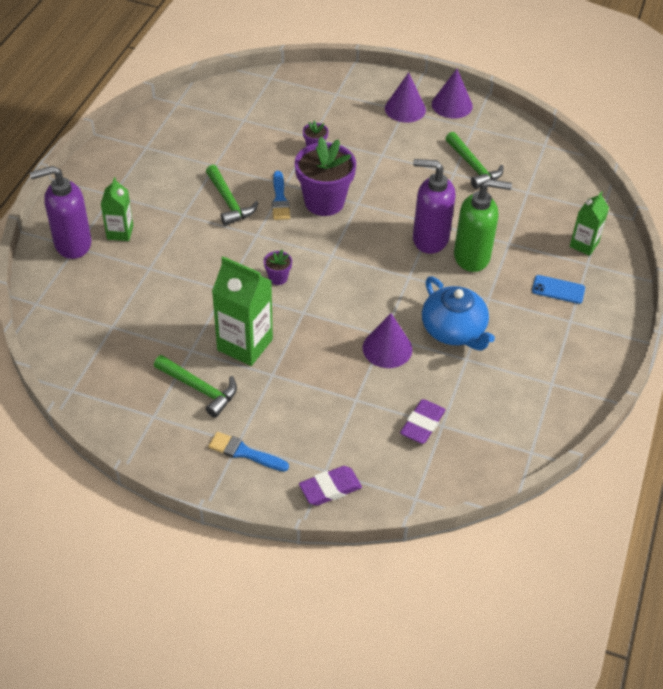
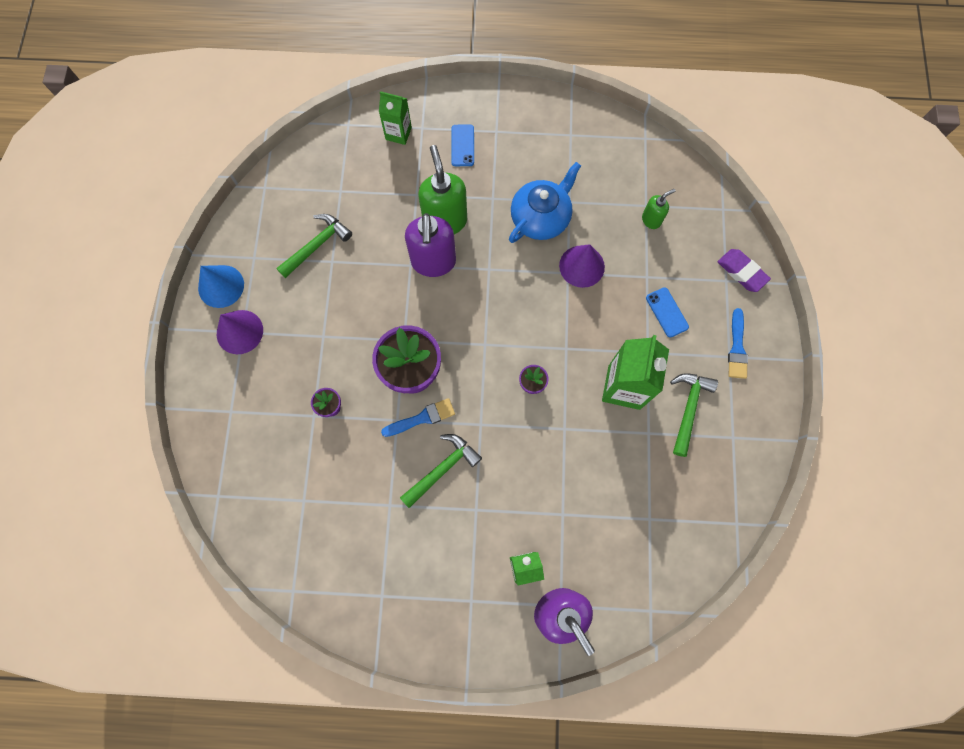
camera: 105 degrees left, 25 degrees up
(309, 404) = (667, 312): none -> blue phone
(422, 424) = (651, 220): purple eraser -> green soap dispenser
(452, 105) = (221, 286): purple cone -> blue cone

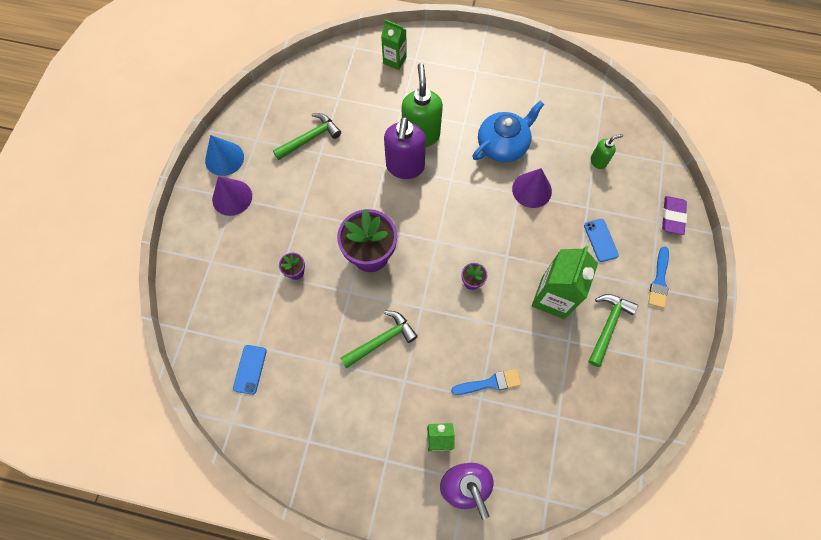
camera: 10 degrees right, 5 degrees down
(422, 418) = (372, 294): blue brush -> blue brush (490, 383)
(462, 145) = (446, 77): blue phone -> blue phone (250, 369)
(741, 272) = (672, 217): purple eraser -> purple eraser turned 45 degrees clockwise

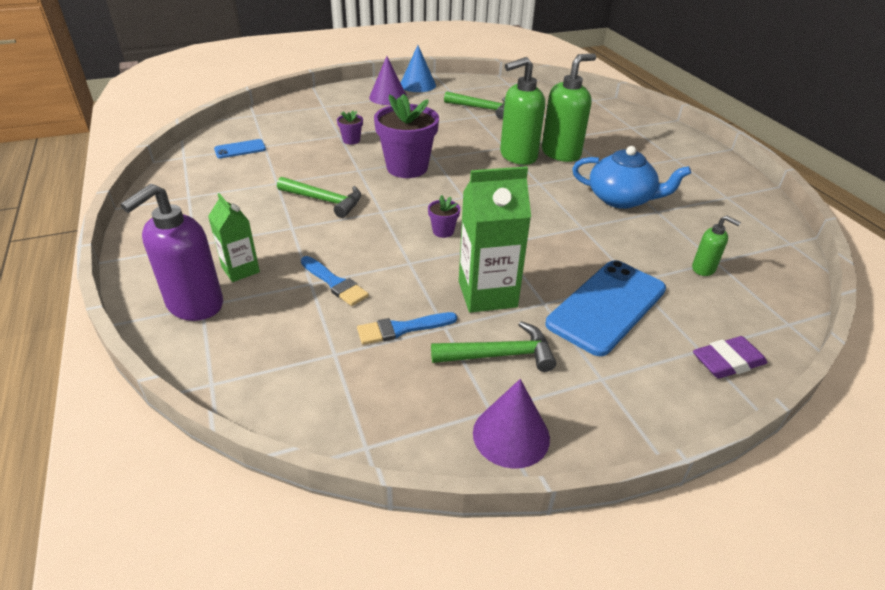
camera: 55 degrees right, 30 degrees down
(394, 60) = (613, 119): green carton -> none
(405, 167) = (517, 156): purple soap dispenser -> green soap dispenser
(532, 190) = (598, 234): purple cone -> purple cone (511, 435)
(600, 240) = (607, 307): blue phone -> blue phone, size x2.07
(659, 280) = (619, 383): blue brush -> blue brush (402, 329)

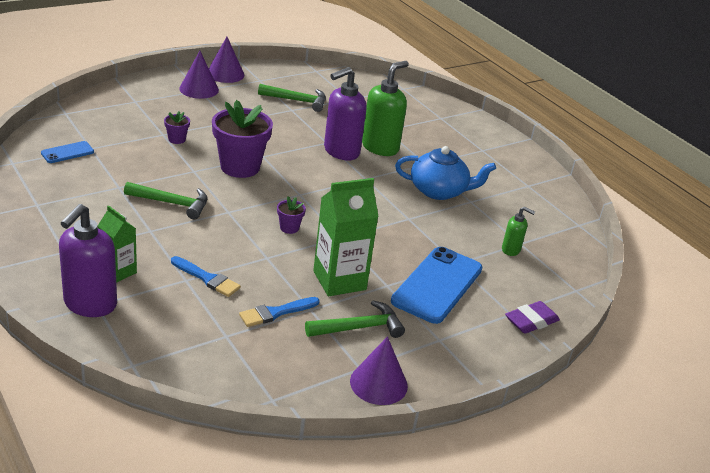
camera: 15 degrees left, 5 degrees down
(417, 85) = (225, 74): blue cone -> purple cone
(517, 156) = (341, 151): green soap dispenser -> purple soap dispenser

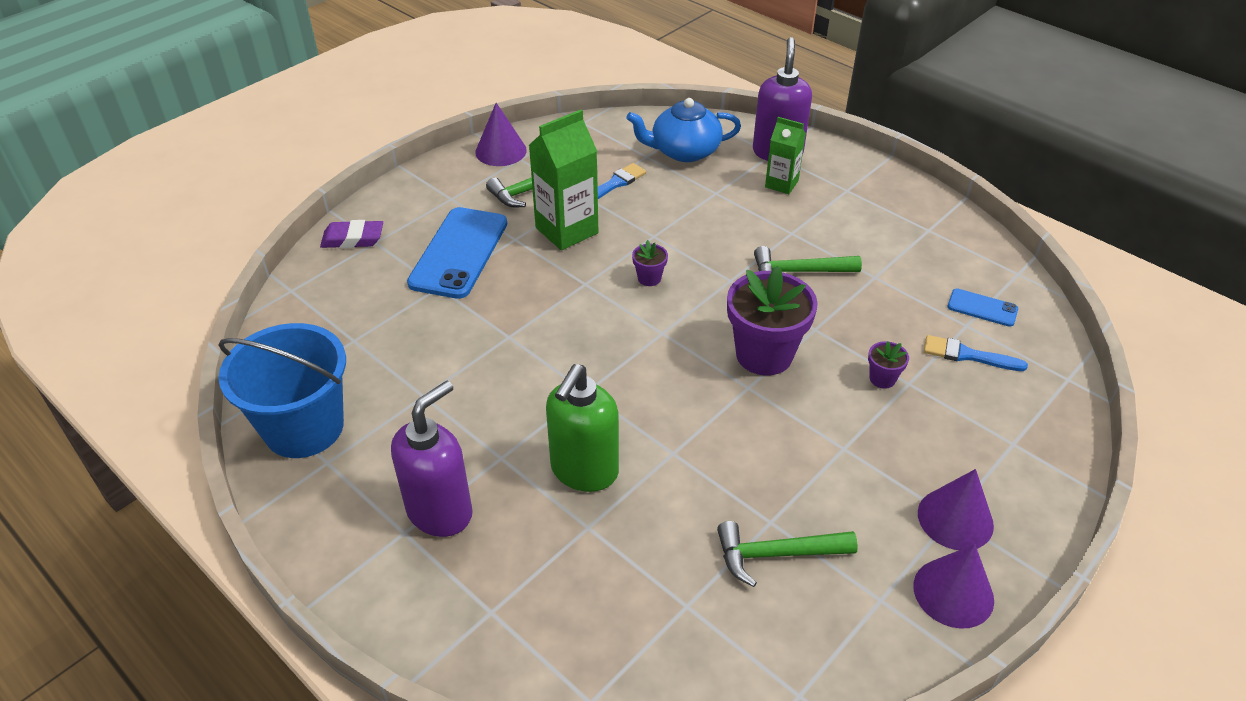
camera: 170 degrees right, 10 degrees up
(67, 152) = (982, 308): blue phone -> blue phone turned 75 degrees clockwise
(207, 278) = (697, 198): blue brush -> blue brush (967, 355)
(341, 151) = (642, 437): purple soap dispenser -> purple soap dispenser (440, 511)
(439, 191) = (472, 401): blue teapot -> blue teapot (684, 151)
(511, 250) = (367, 325): green soap dispenser -> none
(531, 321) = (353, 239): purple eraser -> purple eraser turned 45 degrees clockwise
(545, 204) = (304, 427): none -> blue bucket

